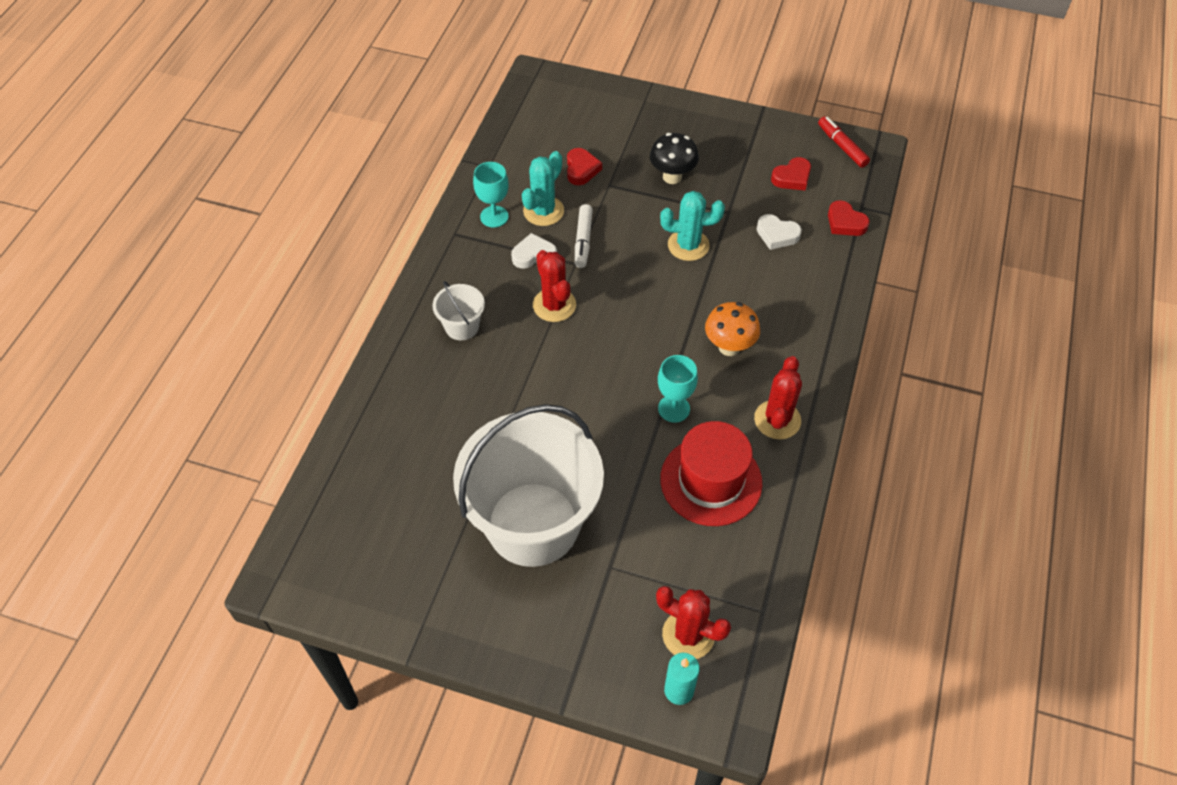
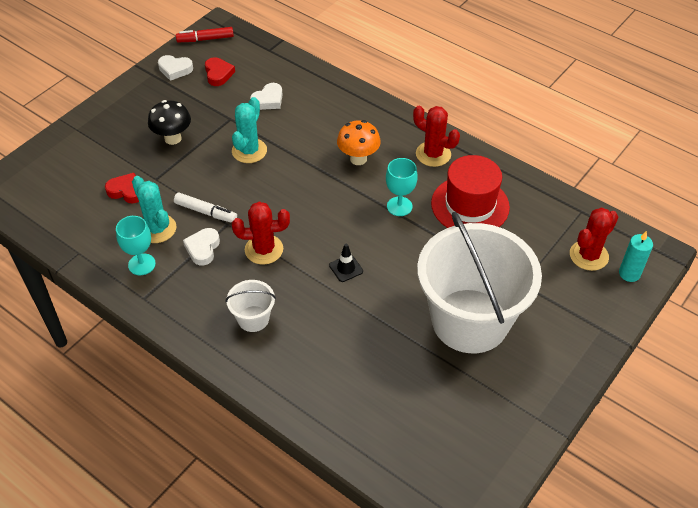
camera: 70 degrees left, 5 degrees down
(559, 384) = (346, 268): none -> black traffic cone
(776, 140) = (175, 69): none -> white heart
(845, 223) = (278, 62): red heart -> none

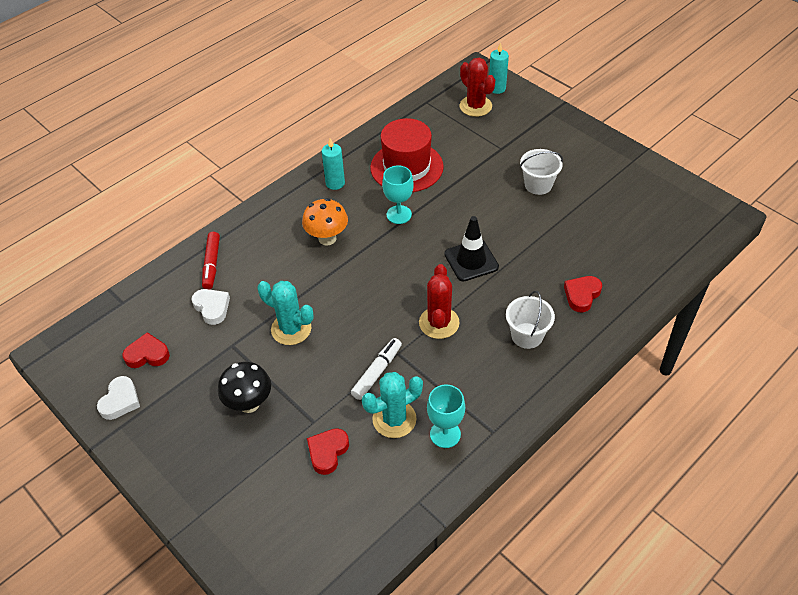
camera: 80 degrees left, 0 degrees up
(203, 248) = (430, 376): white heart -> none
(205, 39) = (73, 367): red marker -> red marker (212, 264)
(310, 364) = (582, 295): none -> red heart
(346, 268) = (471, 260): black traffic cone -> black traffic cone, size x1.67
(433, 154) = (335, 183): red cactus -> turquoise candle
(470, 321) = (538, 185): white bucket -> white bucket, size x0.41

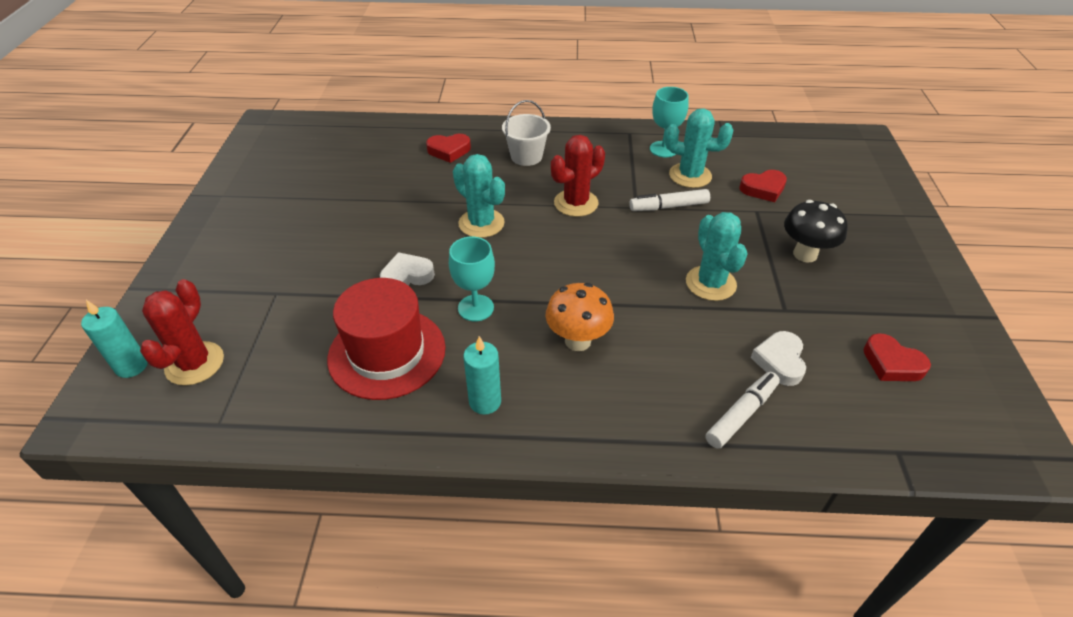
camera: 135 degrees left, 5 degrees down
(120, 401) = (946, 338): white heart -> white heart (407, 276)
(212, 264) = (741, 414): red marker -> white marker
(471, 260) = (481, 223): black traffic cone -> turquoise cactus
(538, 185) = (321, 235): white bucket -> none

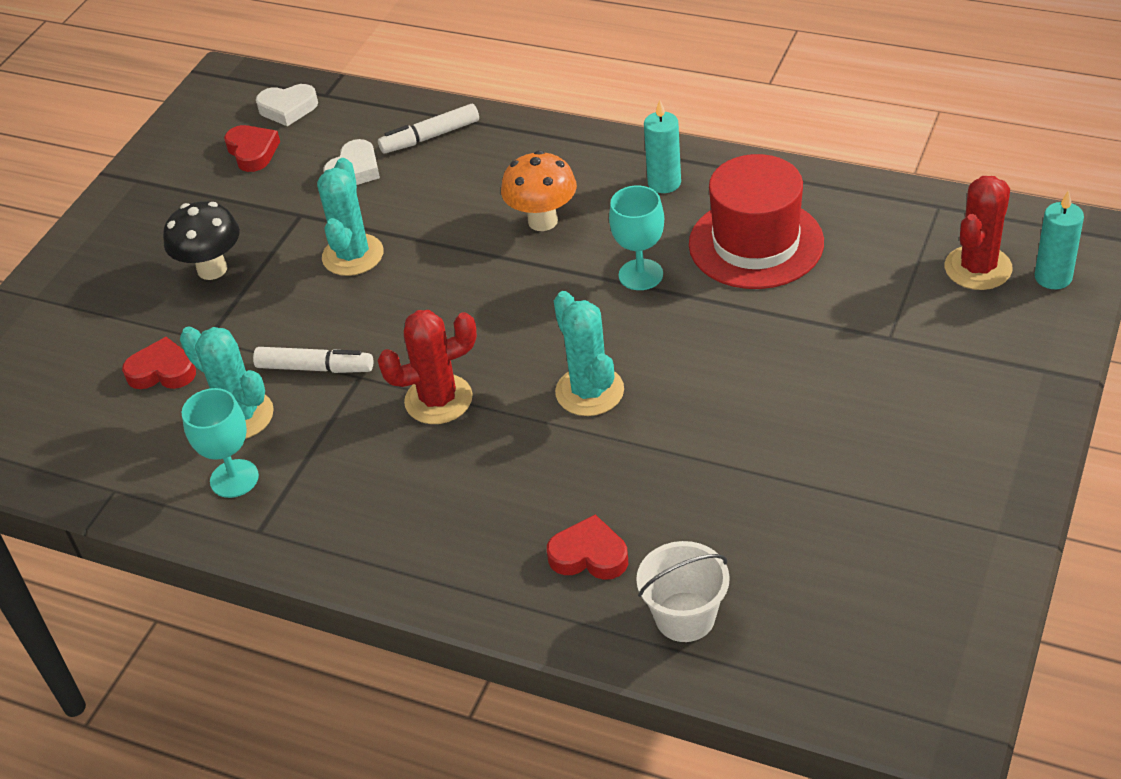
camera: 155 degrees left, 0 degrees up
(407, 276) = (715, 330): white heart -> white heart (288, 108)
(526, 156) = (463, 511): white bucket -> white bucket (685, 617)

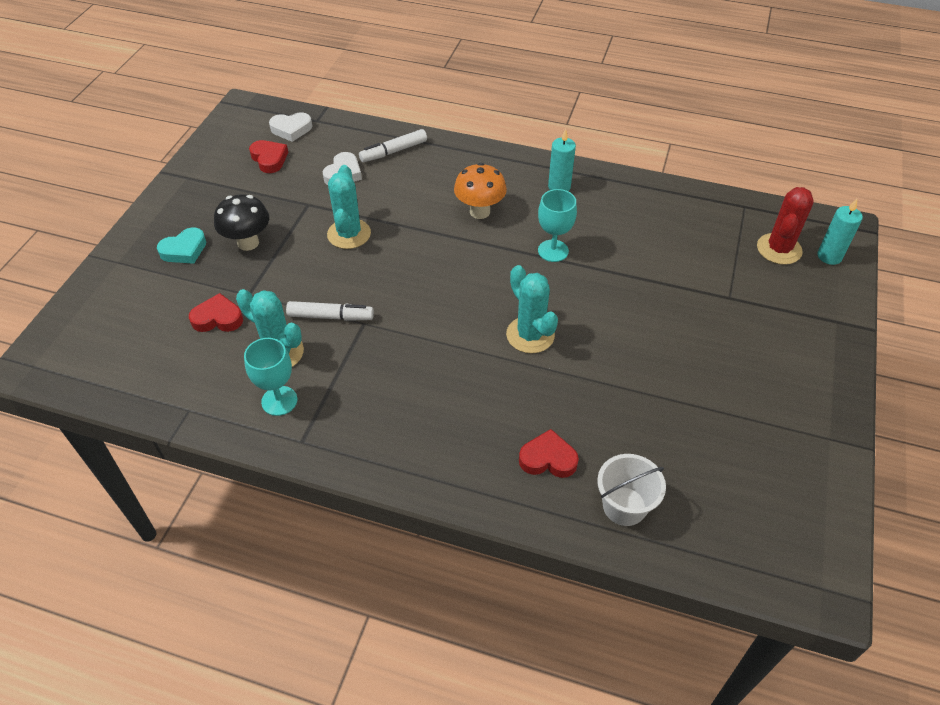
camera: 10 degrees left, 5 degrees up
(125, 280) = (184, 250): none -> turquoise heart
(438, 400) = (423, 341): red cactus -> none
(756, 243) = (628, 230): red hat -> none

